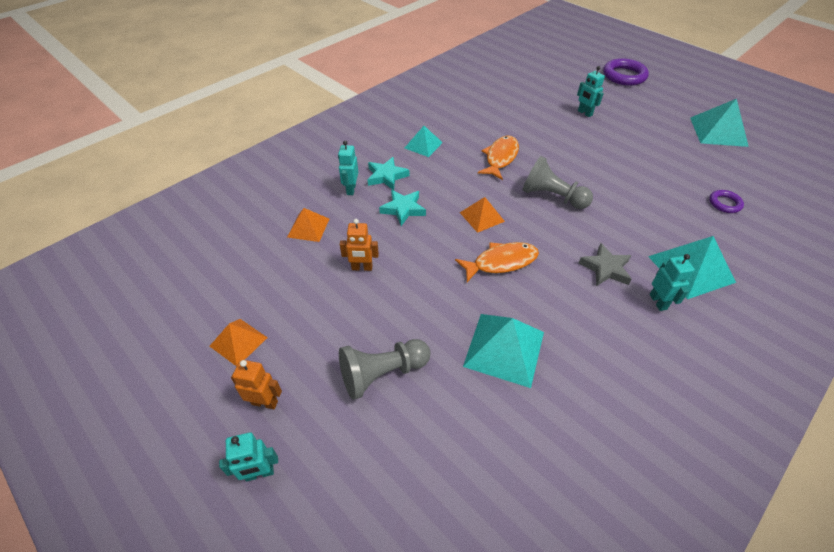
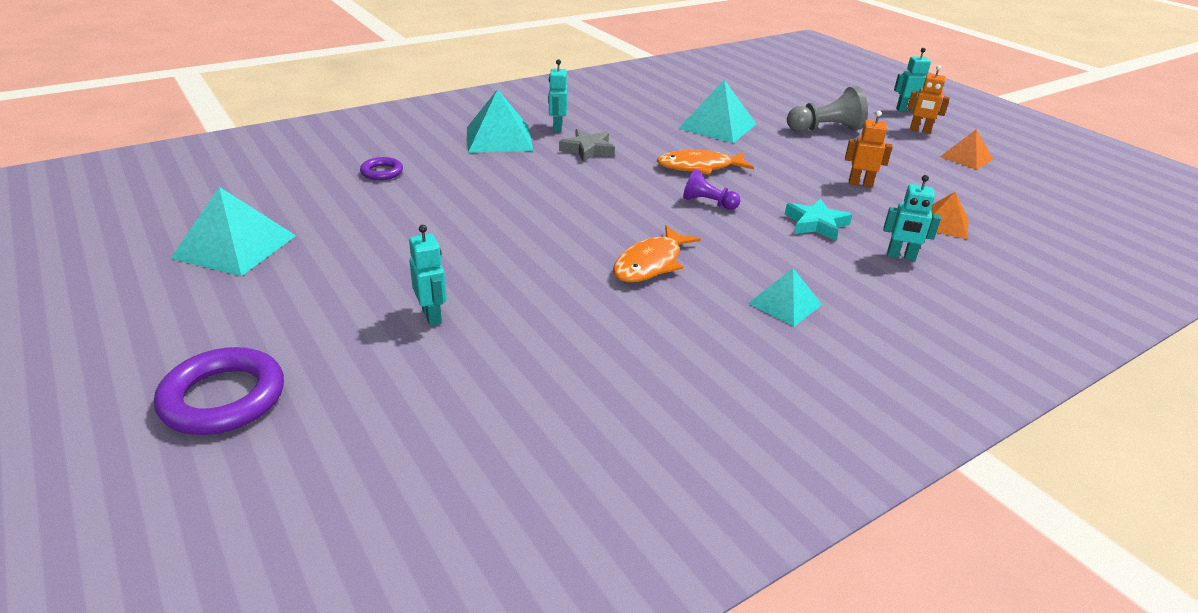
camera: 170 degrees left, 15 degrees down
(351, 189) = (901, 256): turquoise robot -> turquoise robot turned 90 degrees clockwise
(386, 176) = (847, 265): turquoise star -> none
(482, 217) = (708, 203): orange pyramid -> purple pawn
(552, 196) = (601, 208): grey pawn -> none

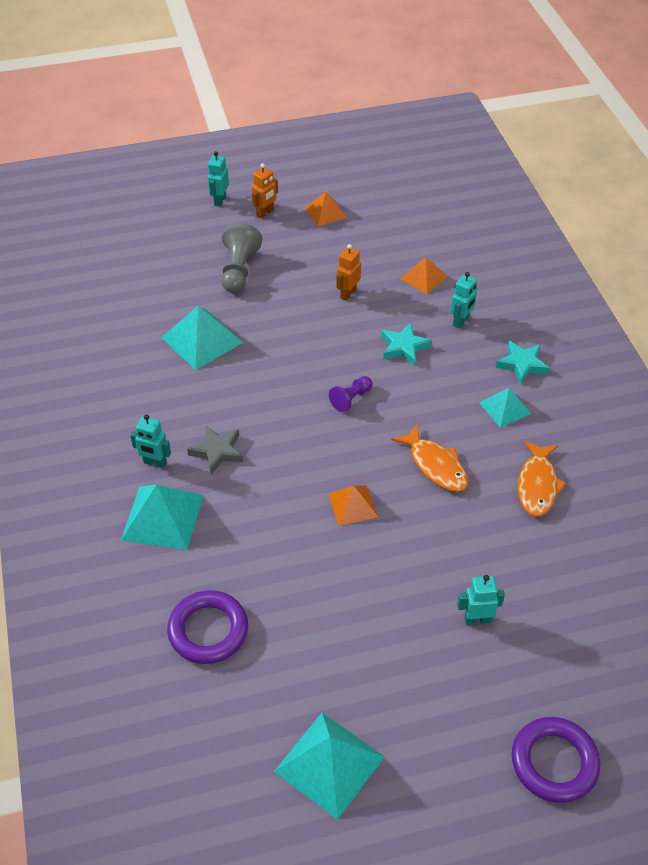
camera: 70 degrees left, 15 degrees up
(382, 172) = (208, 630): purple ring -> purple ring, size x1.83
(562, 221) = (353, 505): none -> orange pyramid
(699, 167) = (284, 382): orange fish -> orange fish (537, 485)
(876, 310) = (522, 364): none -> turquoise star

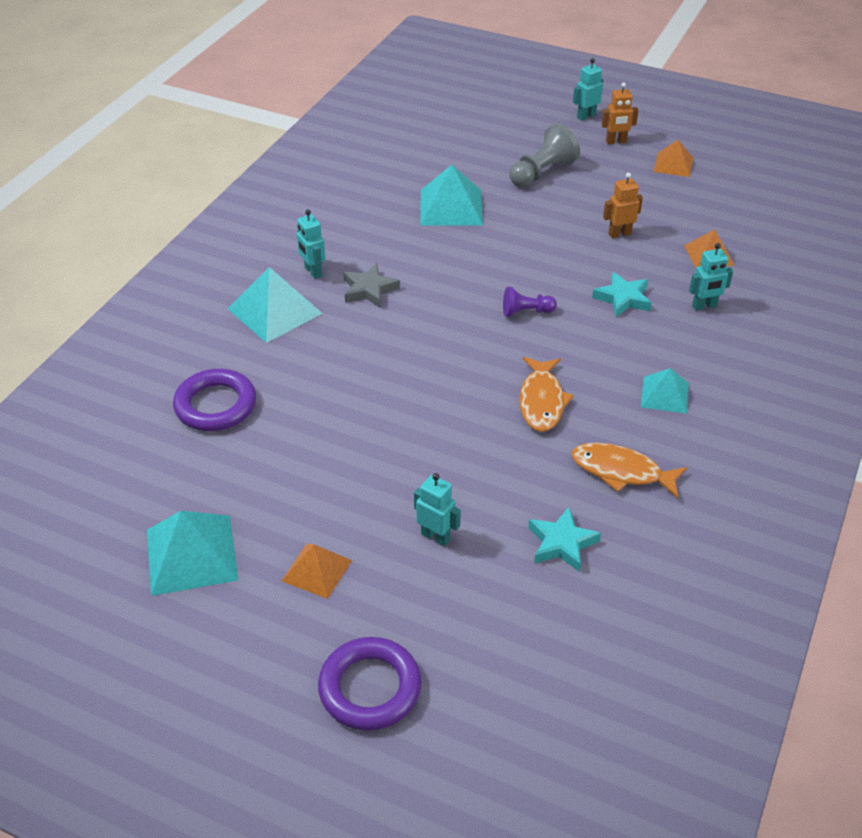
camera: 40 degrees right, 5 degrees down
(353, 505) = (432, 388): orange pyramid -> orange pyramid (317, 570)
(522, 364) = (725, 370): turquoise star -> turquoise star (561, 543)
(537, 485) = (621, 471): orange fish -> orange fish turned 60 degrees clockwise

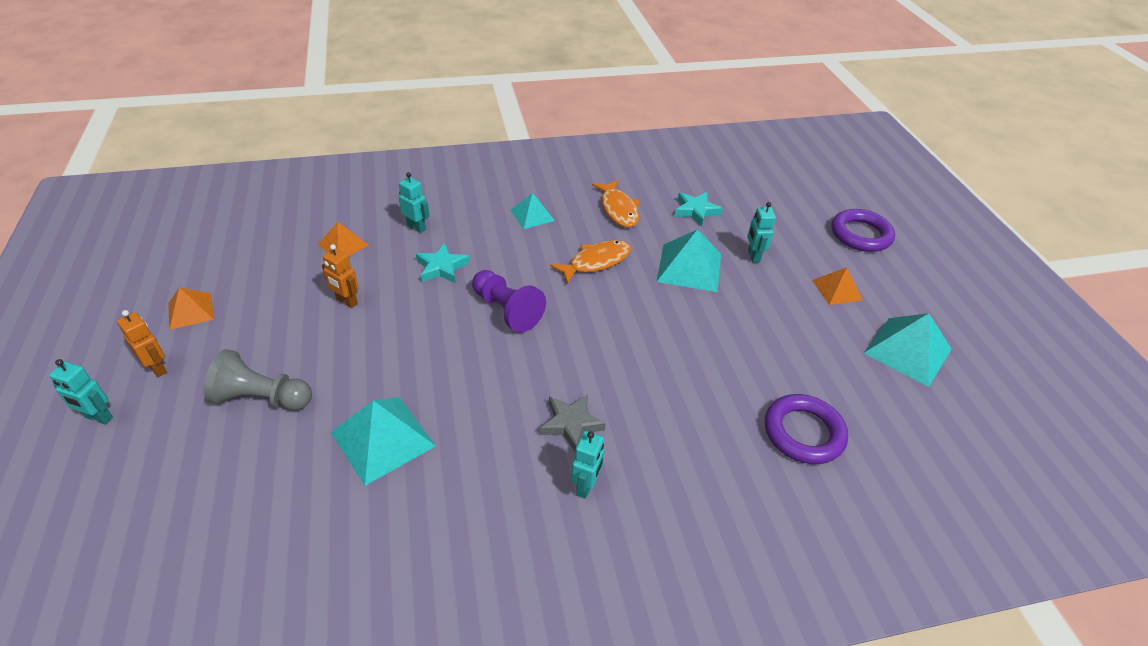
camera: 130 degrees left, 0 degrees up
(274, 311) = (667, 476): turquoise pyramid -> turquoise pyramid (689, 267)
(526, 312) = (507, 310): purple pawn -> purple pawn, size x1.66

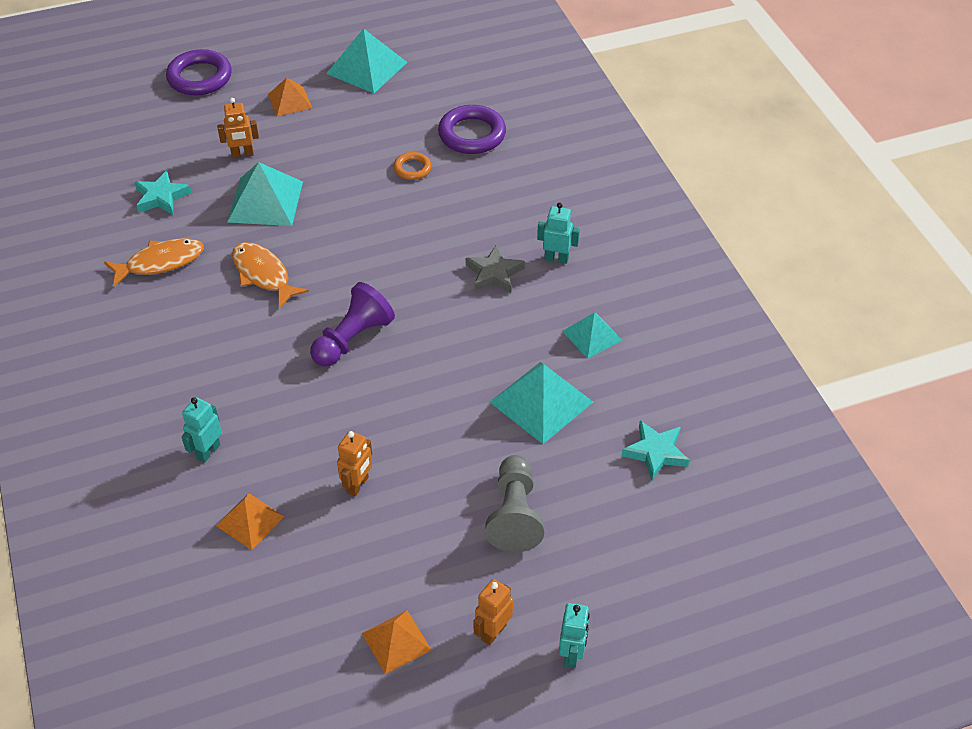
camera: 95 degrees left, 5 degrees up
(441, 267) = (286, 409): turquoise star -> turquoise star (655, 452)
(532, 215) = (176, 340): turquoise pyramid -> turquoise pyramid (592, 335)
(739, 373) = (412, 169): none -> orange ring
(753, 256) = (242, 154): turquoise robot -> orange robot

